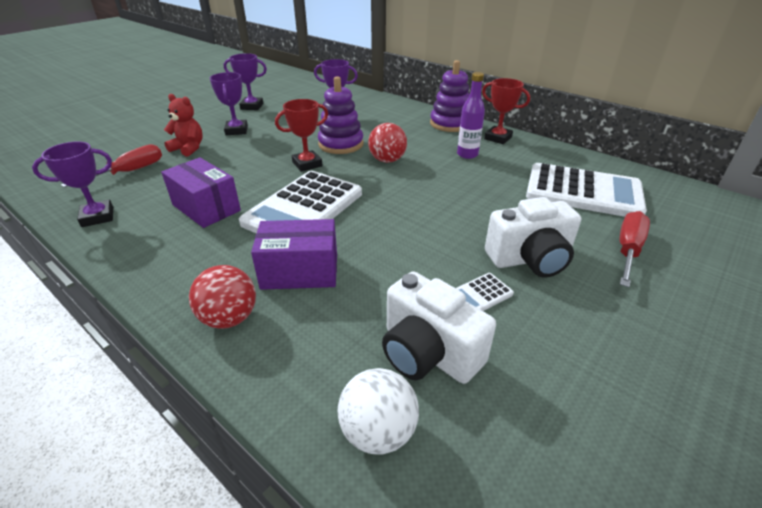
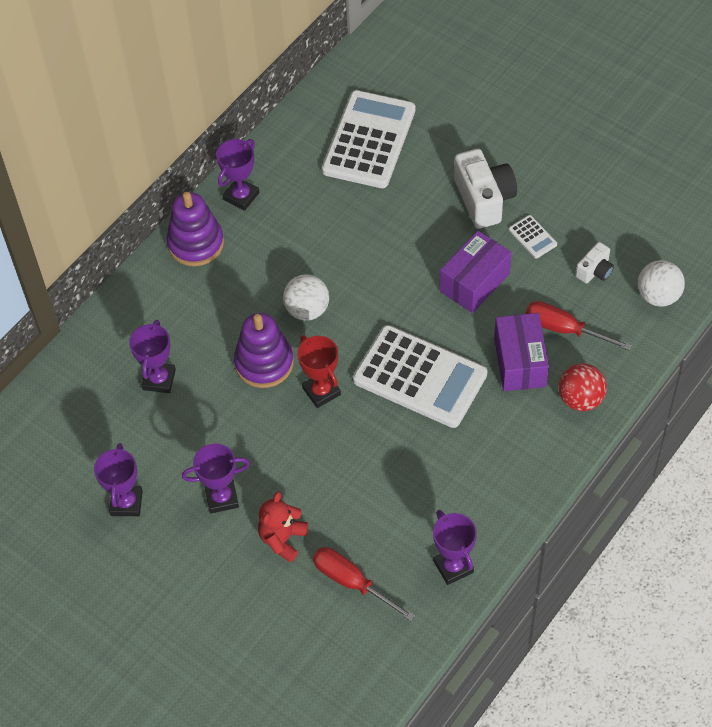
camera: 90 degrees left, 20 degrees up
(206, 207) = (426, 468): purple box -> purple box (474, 282)
(387, 160) = (307, 310): red ball -> white ball
(428, 352) = (594, 271): white camera -> white camera, size x0.53
(467, 154) = (289, 230): purple bottle -> none
(498, 138) = (241, 196): red trophy -> purple trophy
(628, 250) = (464, 131): red screwdriver -> red screwdriver (564, 329)

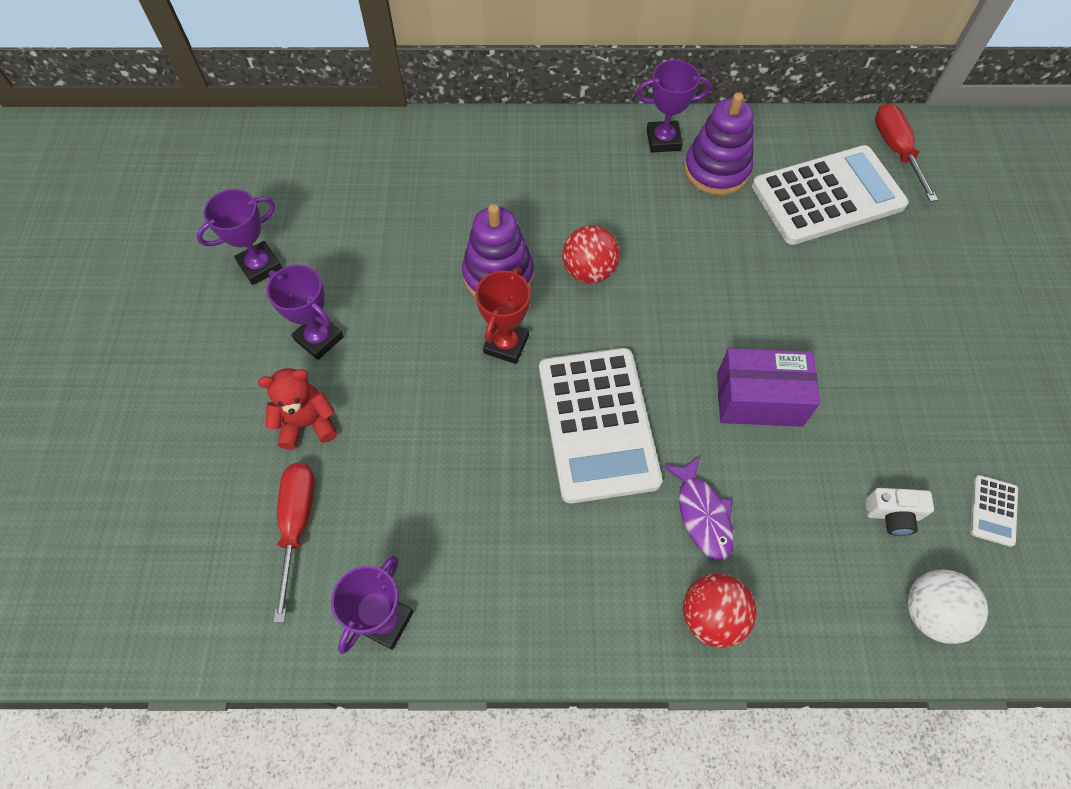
camera: 50 degrees right, 5 degrees up
(159, 379) = (412, 206): purple trophy -> none
(196, 243) = (581, 140): purple stacking toy -> purple stacking toy (716, 170)
(307, 310) = (589, 271): white ball -> red ball
(484, 199) = (867, 340): white camera -> none
(520, 362) = (702, 514): purple box -> purple fish
(532, 237) = (870, 419): white calculator -> white calculator (993, 510)
(564, 329) = (786, 533): red screwdriver -> red screwdriver (896, 151)

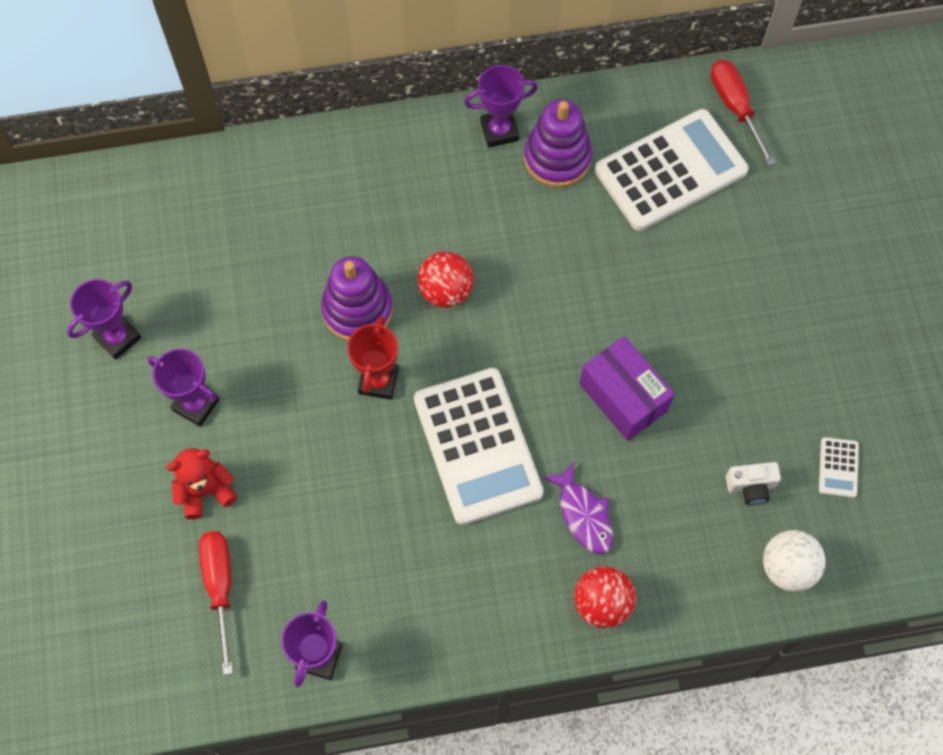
camera: 10 degrees left, 5 degrees up
(759, 399) = (623, 397): purple box -> purple box turned 60 degrees clockwise

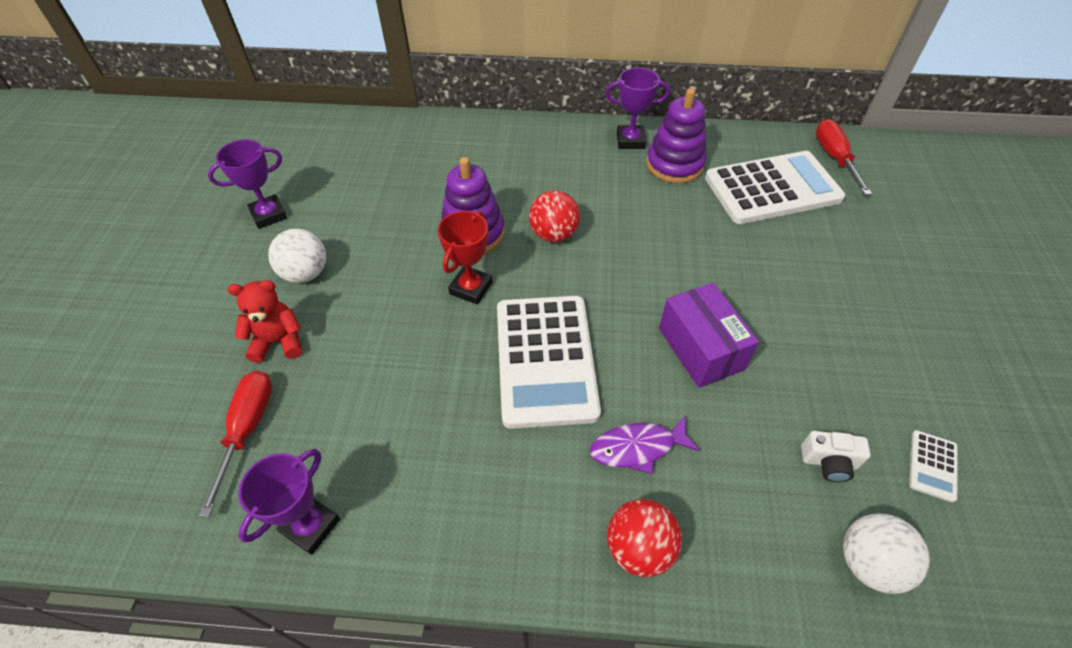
camera: 15 degrees right, 15 degrees down
(196, 405) = (305, 273): purple trophy -> white ball
(583, 514) = (638, 447): purple fish -> purple fish turned 90 degrees clockwise

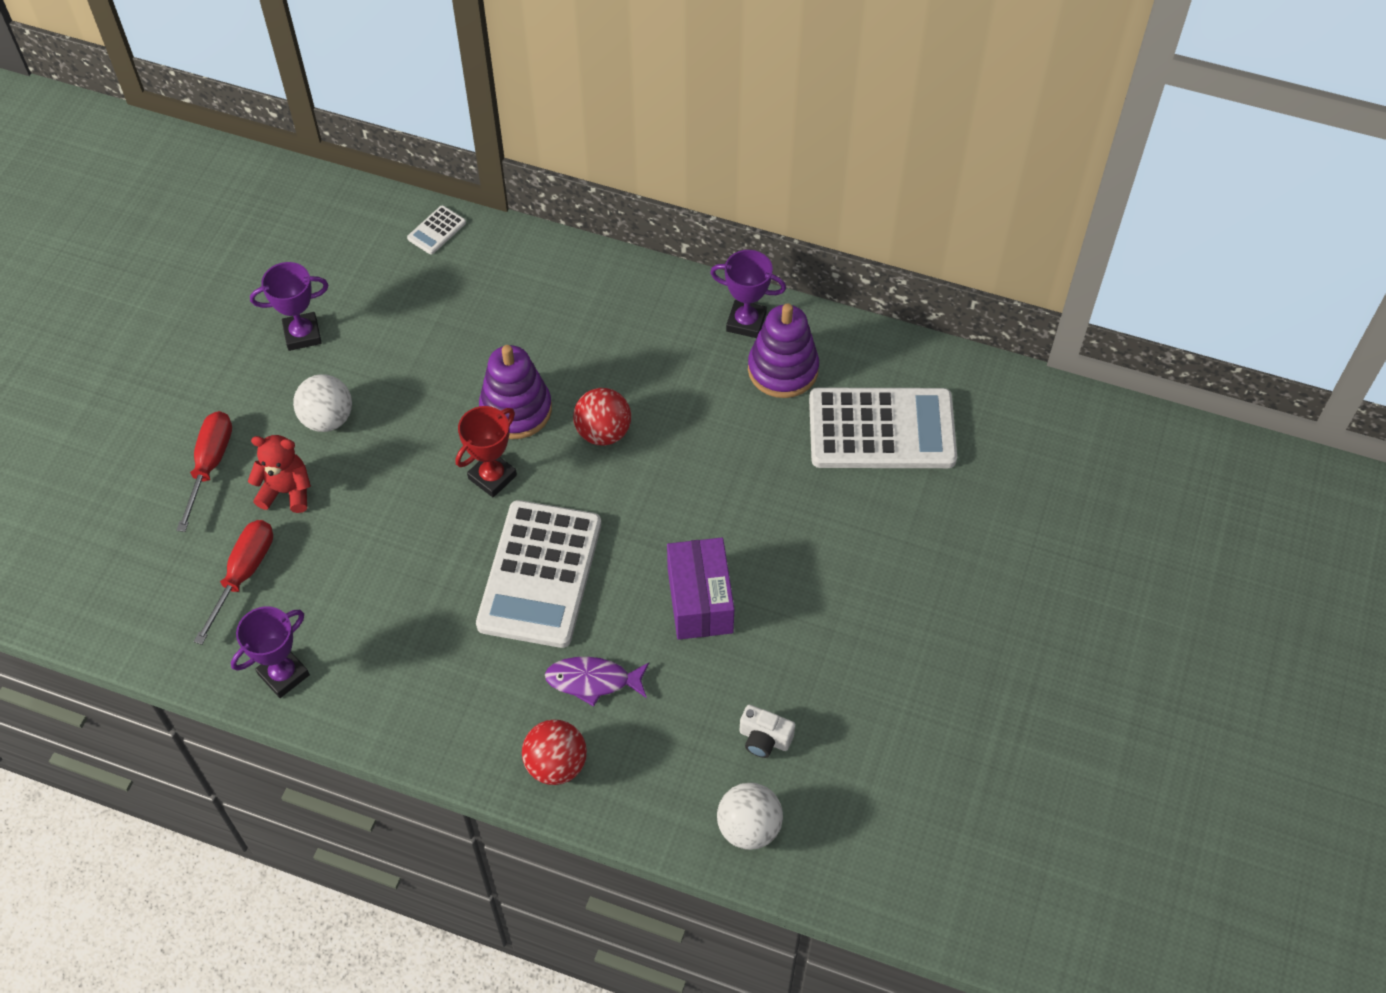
camera: 15 degrees right, 5 degrees up
(834, 158) = (983, 404): red screwdriver -> red screwdriver (210, 465)
(932, 465) = (860, 766): white calculator -> white calculator (436, 230)

